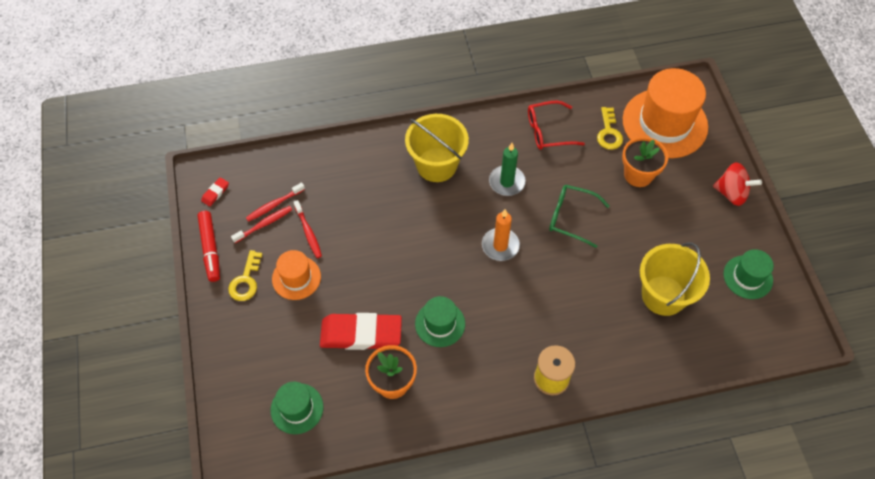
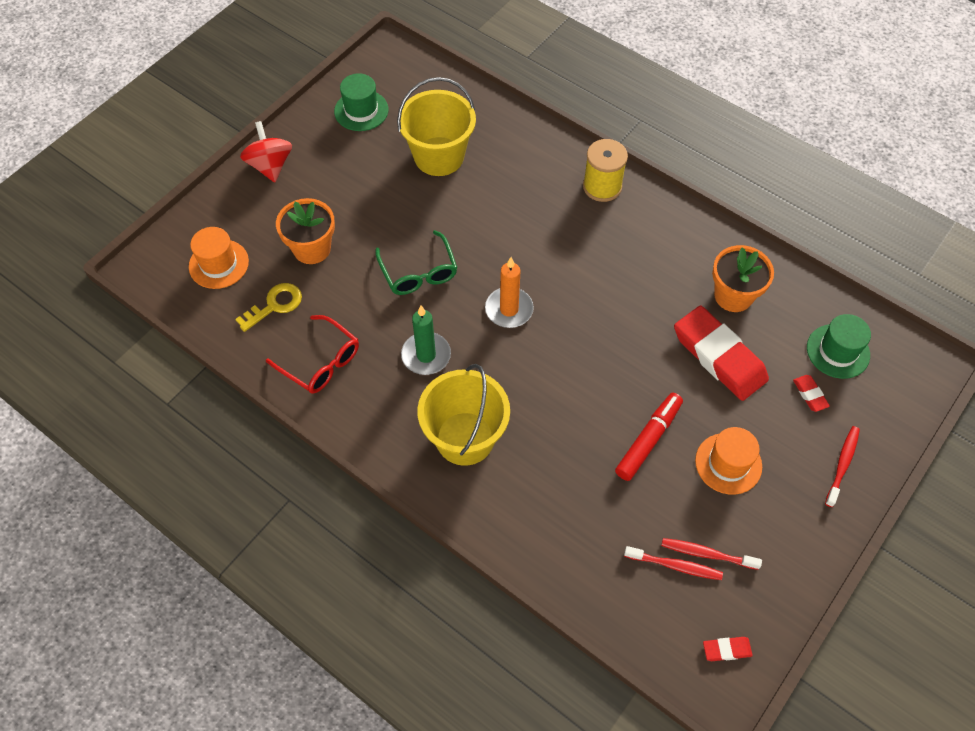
camera: 130 degrees left, 0 degrees up
(210, 249) = (790, 583): red marker -> red marker (648, 440)
(246, 280) = (782, 510): yellow key -> none
(288, 362) = (810, 394): none -> red eraser
(308, 232) = (669, 498): red toothbrush -> red toothbrush (842, 465)
(440, 324) = (640, 301): green hat -> none
(665, 123) = (218, 264): orange hat -> orange hat, size x0.52

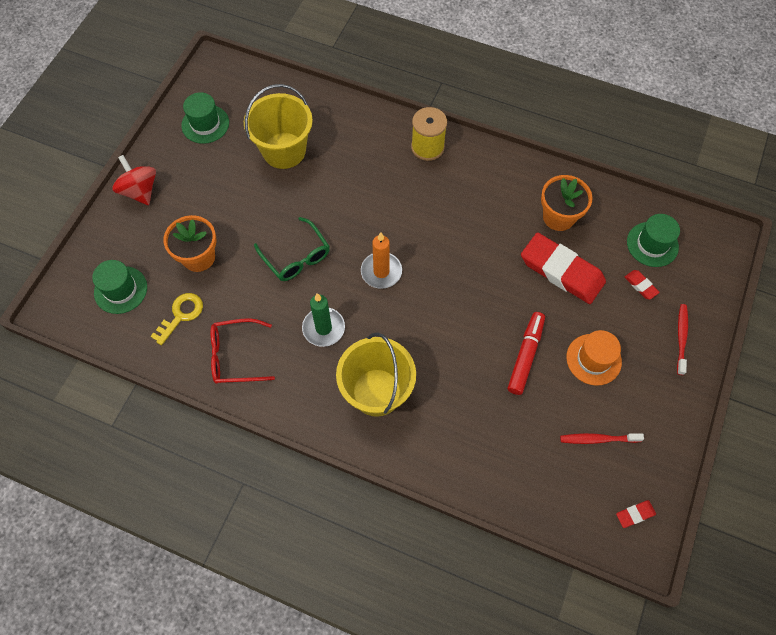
camera: 15 degrees left, 5 degrees up
(218, 264) = (120, 290): orange hat -> green hat
(320, 362) = (235, 356): red glasses -> red glasses turned 150 degrees clockwise
(675, 565) = (576, 455): red toothbrush -> none

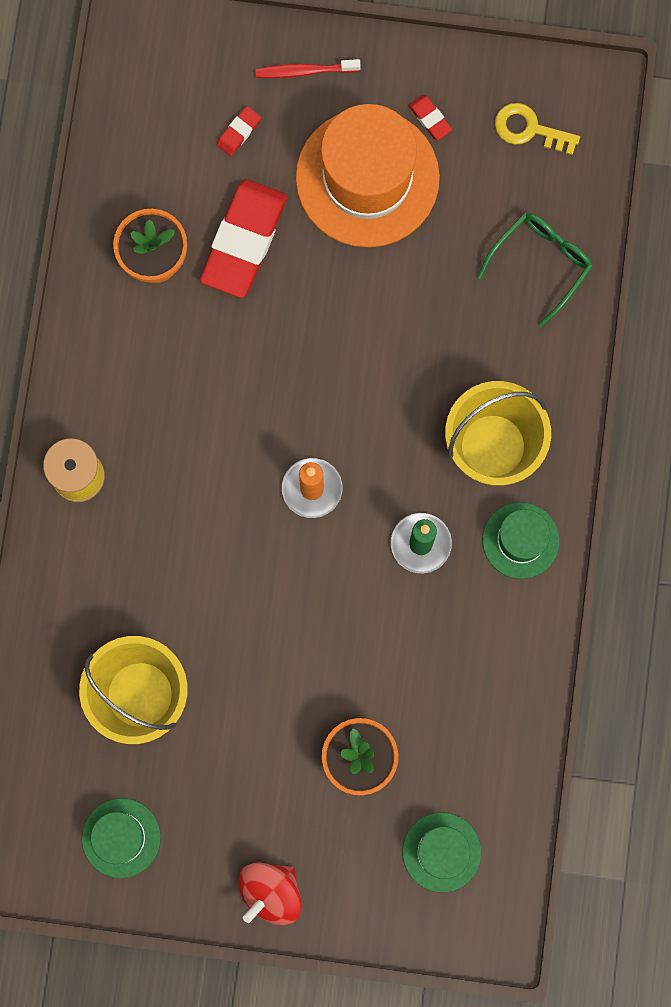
camera: 105 degrees left, 15 degrees up
(181, 315) = (456, 749): yellow key -> yellow key (529, 129)
(235, 356) = (494, 650): red glasses -> none
(296, 257) = (320, 616): green glasses -> green glasses (541, 264)
(525, 356) = (386, 266): red marker -> none
(593, 359) = (367, 178): orange hat -> orange hat, size x1.92
(598, 439) = (476, 156): red toothbrush -> none
(635, 514) = (559, 100): red eraser -> red eraser (430, 118)
(652, 244) = (167, 125): green hat -> green hat (520, 540)

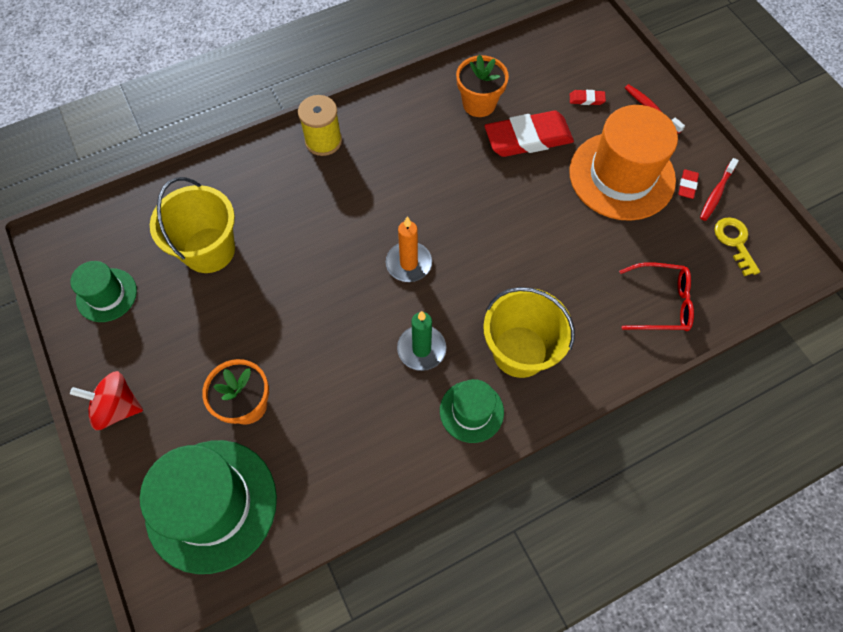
camera: 55 degrees right, 15 degrees down
(441, 852) = (211, 505): green hat -> green hat, size x1.92
(461, 96) = (716, 193): none -> red toothbrush
(541, 264) = (661, 303): green glasses -> red glasses

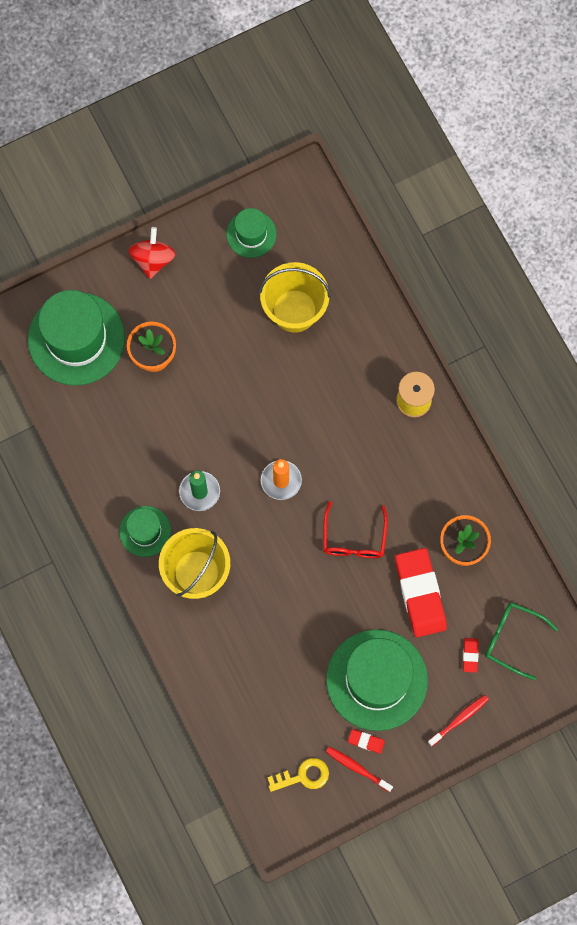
camera: 90 degrees right, 10 degrees up
(567, 67) = (513, 639): none -> green glasses
(621, 176) = (377, 680): orange hat -> green hat
(661, 303) = (241, 698): red glasses -> red glasses (354, 538)

